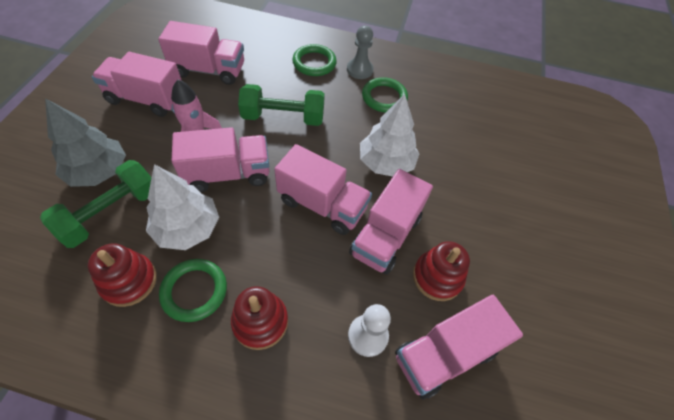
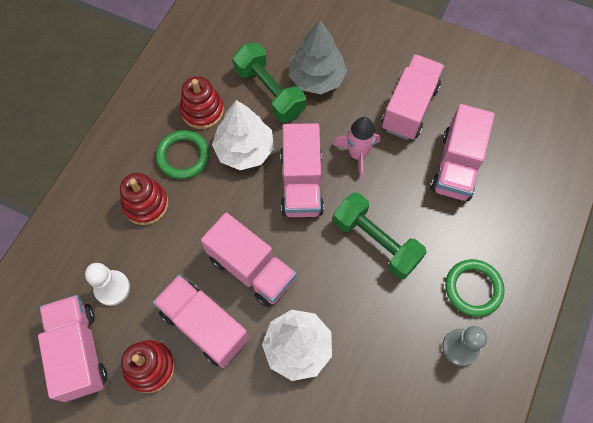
camera: 105 degrees right, 10 degrees up
(283, 117) = (376, 241): green dumbbell -> green dumbbell turned 60 degrees counterclockwise
(322, 204) = (251, 268): pink truck -> pink truck turned 90 degrees counterclockwise
(384, 97) = (405, 370): green ring -> none

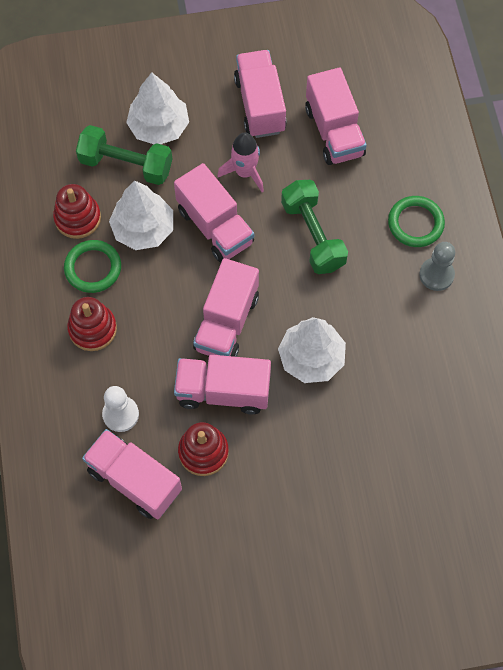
camera: 35 degrees left, 0 degrees up
(251, 268) = (226, 322): pink truck -> pink truck turned 105 degrees clockwise
(317, 78) = (159, 127): grey tree -> white tree
(376, 241) = (313, 235): green dumbbell -> green dumbbell turned 60 degrees clockwise

